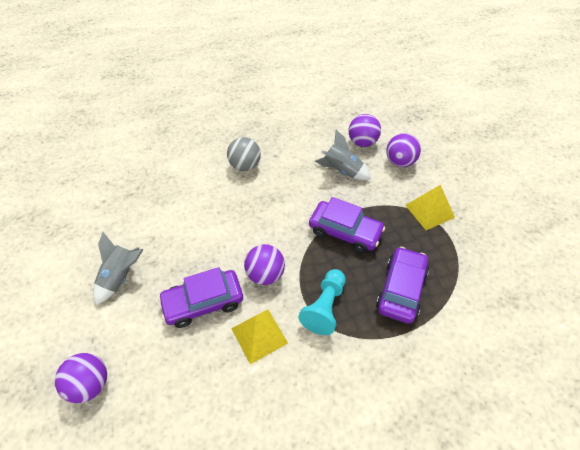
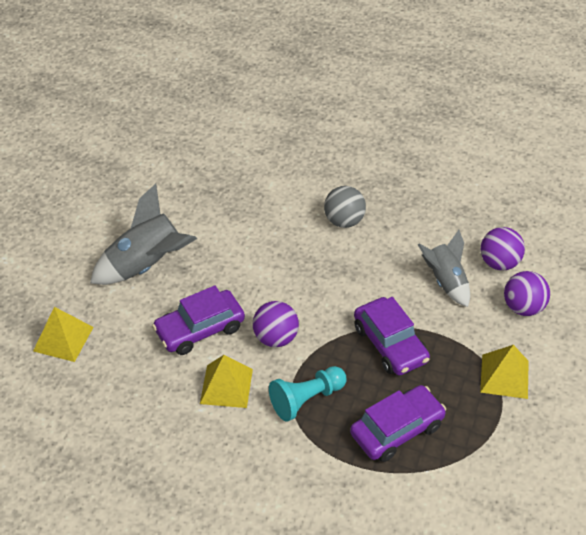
camera: 35 degrees right, 5 degrees down
(90, 384) = (63, 339): purple ball -> yellow pyramid
(121, 277) = (146, 265): grey rocket -> grey rocket, size x1.51
(203, 303) = (200, 329): purple car -> purple car turned 45 degrees counterclockwise

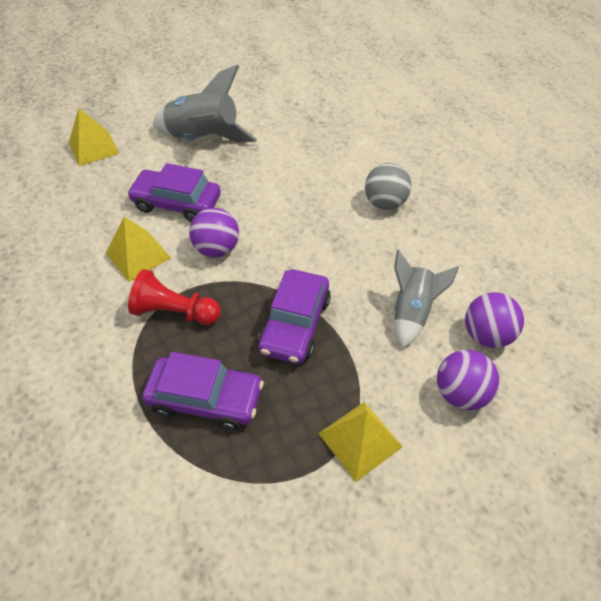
camera: 45 degrees right, 5 degrees up
(306, 399) = (175, 312): turquoise pawn -> red pawn

